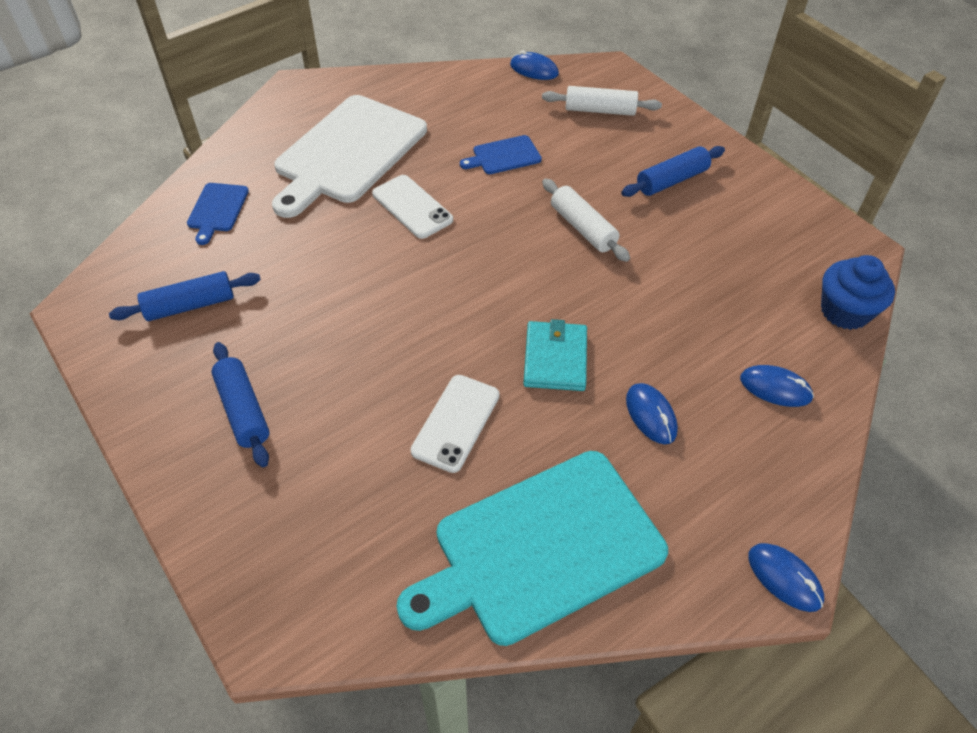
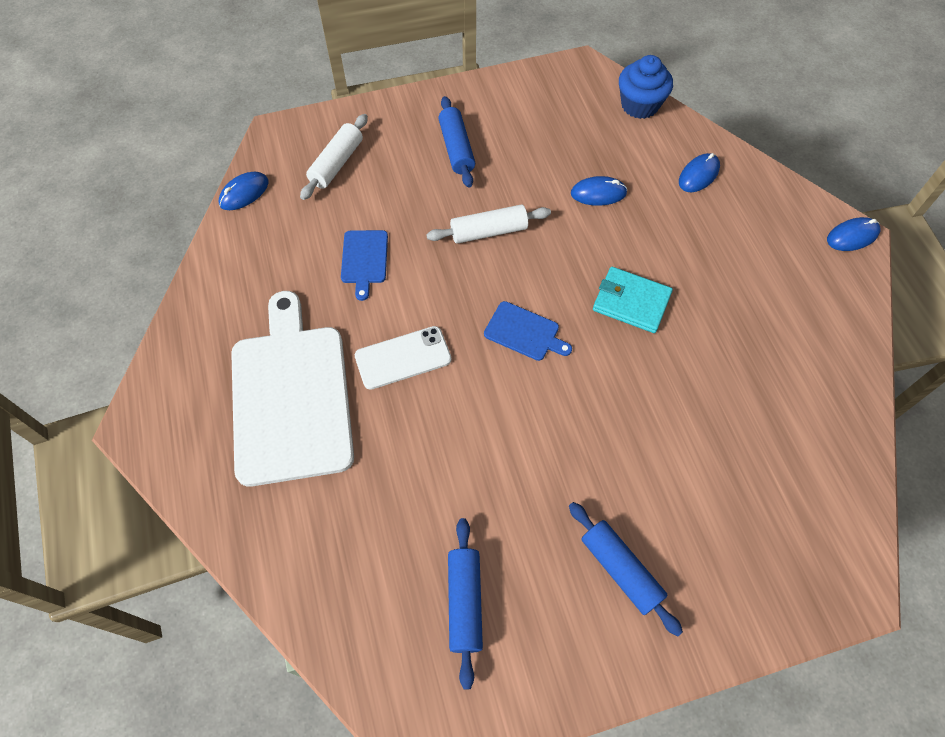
camera: 70 degrees left, 10 degrees up
(217, 210) = (324, 551): blue cutting board -> blue cutting board (524, 332)
(243, 410) = (620, 569): blue rolling pin -> blue rolling pin turned 60 degrees clockwise
(348, 153) = (291, 396): white cutting board -> white cutting board turned 150 degrees counterclockwise
(456, 423) = (679, 394): white phone -> none
(541, 548) = (807, 370): turquoise cutting board -> none
(651, 415) = (704, 259): blue mouse -> blue mouse (598, 193)

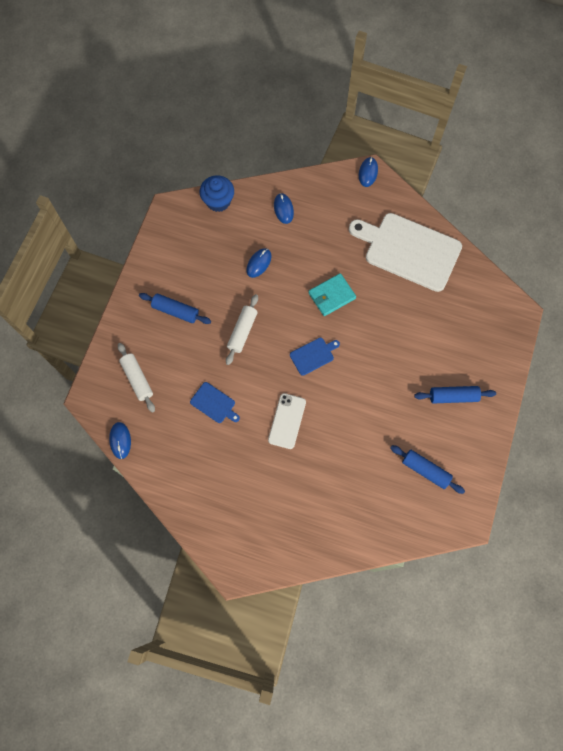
camera: 55 degrees left, 10 degrees up
(291, 396) = (270, 487): white cutting board -> white cutting board (409, 250)

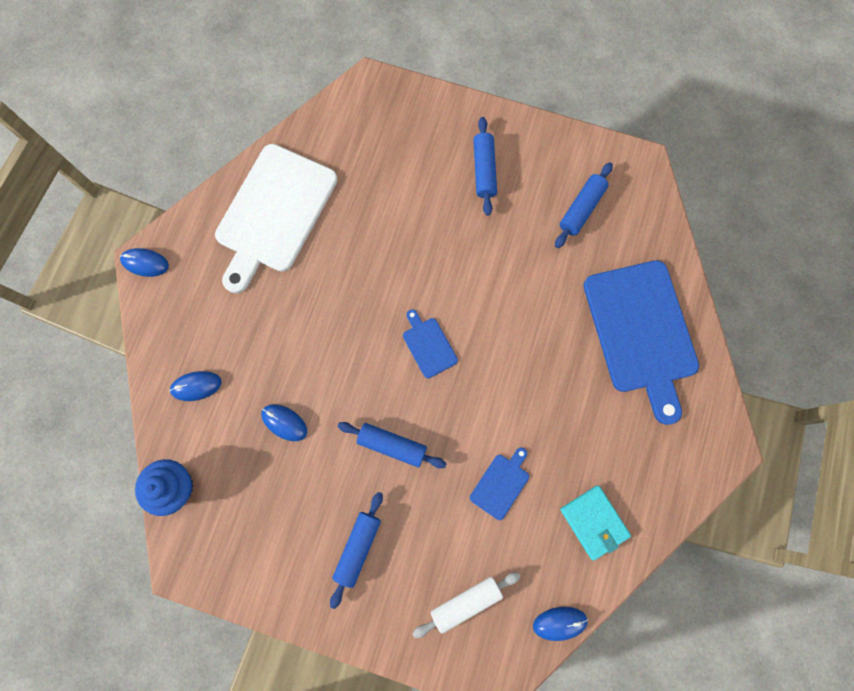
camera: 90 degrees left, 5 degrees up
(242, 331) = (392, 445): white rolling pin -> blue rolling pin
(287, 421) = (523, 381): white phone -> none
(326, 511) = (641, 332): none -> blue cutting board
(331, 296) = (339, 319): turquoise wallet -> turquoise wallet (594, 522)

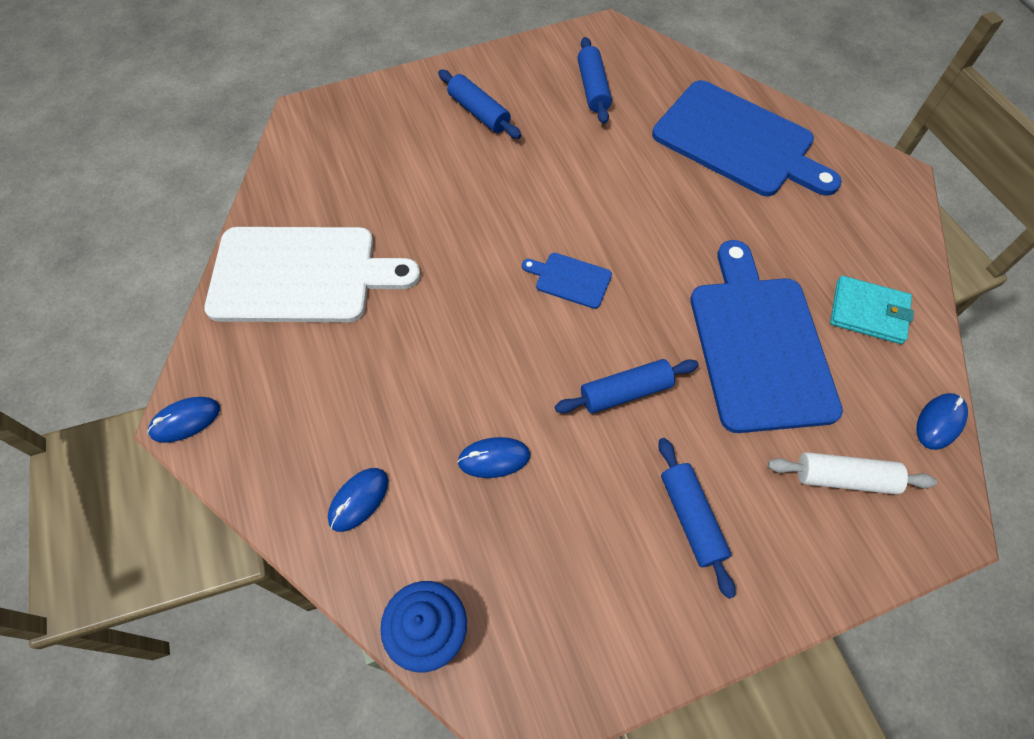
camera: 40 degrees left, 15 degrees down
(274, 213) = (301, 274): white cutting board -> white cutting board turned 75 degrees counterclockwise
(466, 602) = (844, 478): white rolling pin -> white rolling pin turned 75 degrees clockwise
(501, 484) = (759, 345): blue cutting board -> blue cutting board, size x2.31

